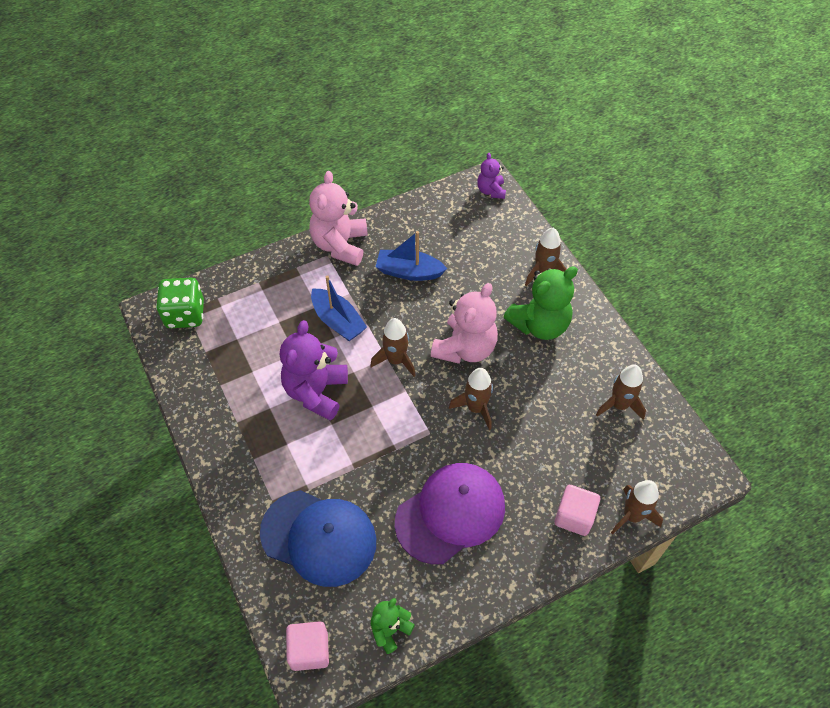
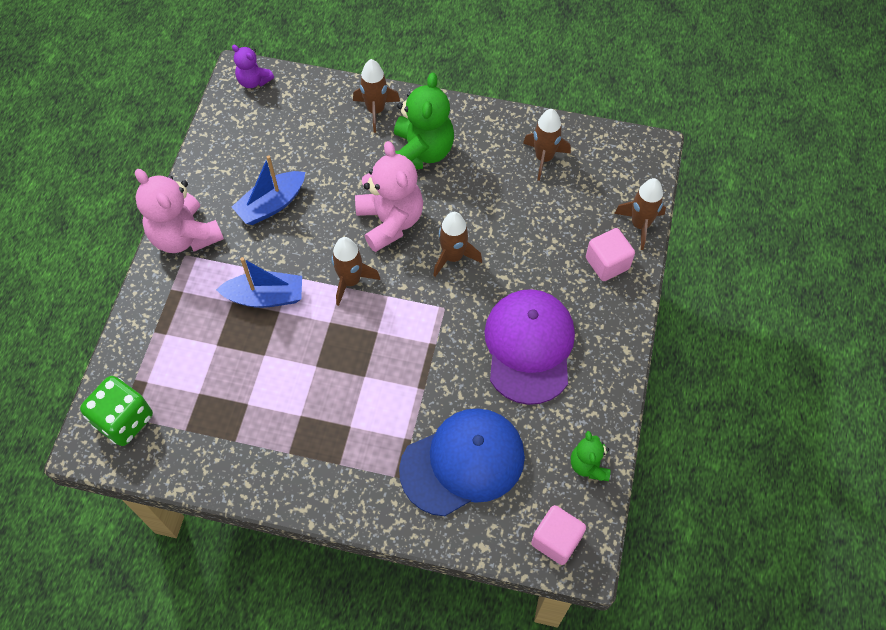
camera: 50 degrees left, 5 degrees up
(316, 392) = (321, 366): purple teddy bear -> none

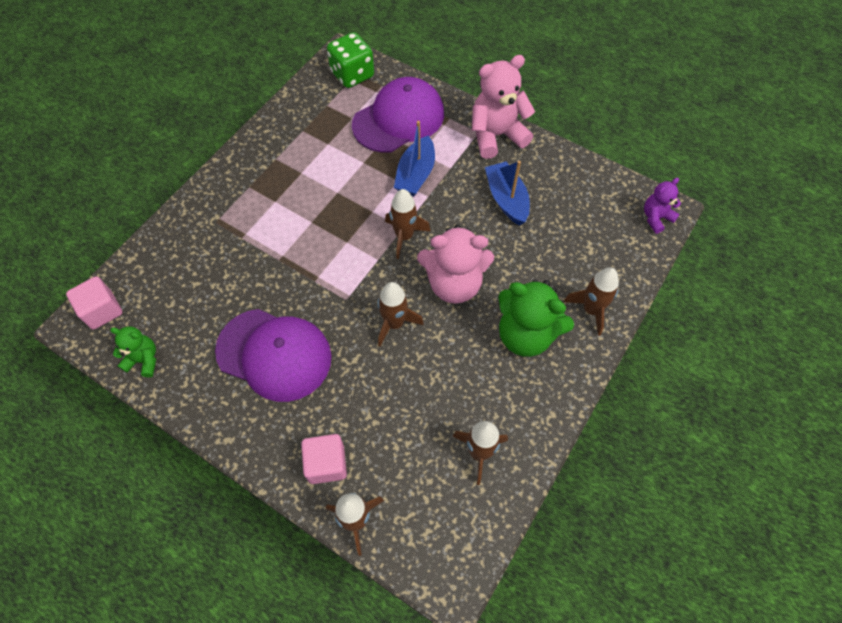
camera: 110 degrees right, 0 degrees up
(187, 341) = (398, 119): none -> purple cap
(463, 462) = (202, 267): blue cap -> none

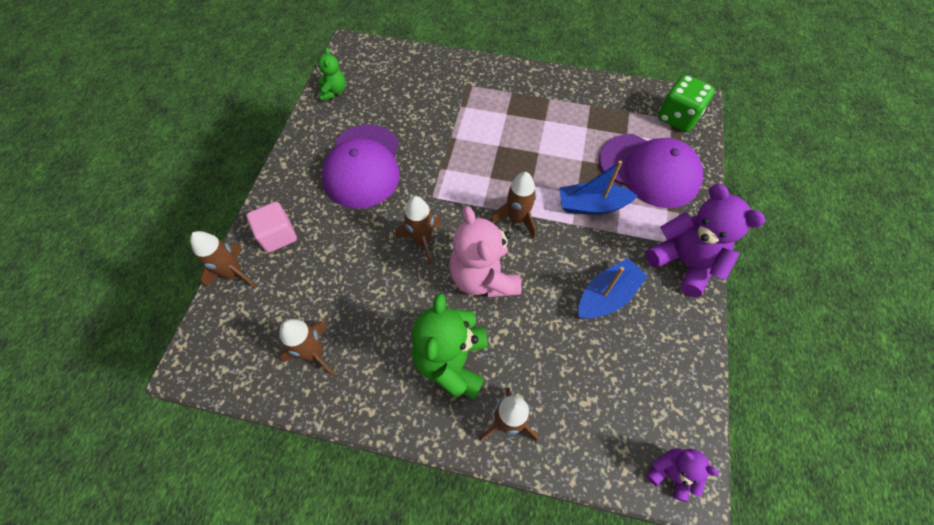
camera: 70 degrees right, 0 degrees up
(102, 311) = (364, 54): pink cube -> none
(496, 135) = (684, 262): pink teddy bear -> purple teddy bear

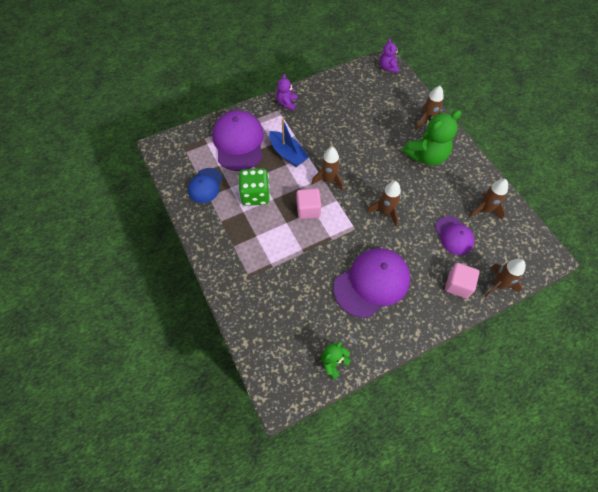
camera: 130 degrees left, 0 degrees up
(325, 284) = (454, 235): none -> purple cap
(483, 277) = (376, 172): pink teddy bear -> none
(496, 173) = (308, 209): none -> pink cube
(606, 296) = (335, 121): blue boat -> none
(607, 110) = (205, 185): none -> blue cap
(677, 117) = (182, 149): green dice -> green dice (255, 195)
(684, 262) = (287, 103): purple teddy bear -> purple teddy bear, size x0.54

